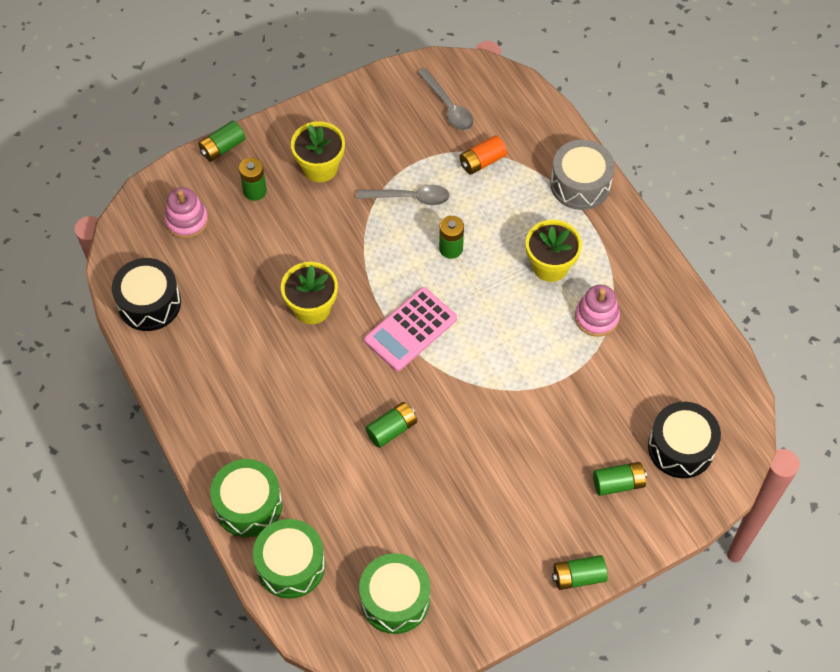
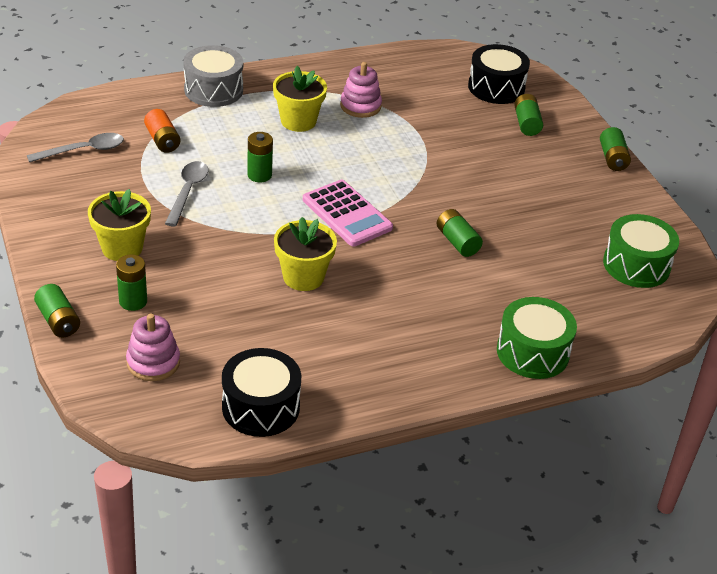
camera: 85 degrees left, 20 degrees down
(290, 565) = (601, 329): green drum -> none

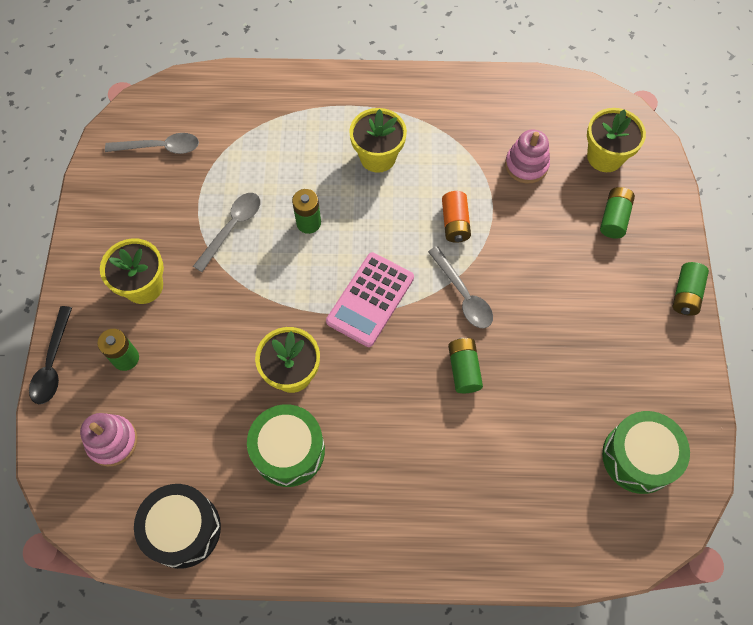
camera: 25 degrees right, 25 degrees up
(58, 321) = (53, 363): green battery -> black spoon
(162, 140) = (237, 152): orange battery -> orange battery (455, 223)
(213, 90) = (313, 93): grey drum -> none
(347, 214) = (370, 299): pink calculator -> pink calculator turned 45 degrees clockwise
(360, 106) = (449, 150): pink stacking toy -> pink stacking toy (526, 165)
(428, 195) = (463, 295): none -> grey spoon
(496, 87) = (605, 157): black drum -> yellow flower pot
(532, 352) = (472, 544): green drum -> green drum (288, 450)

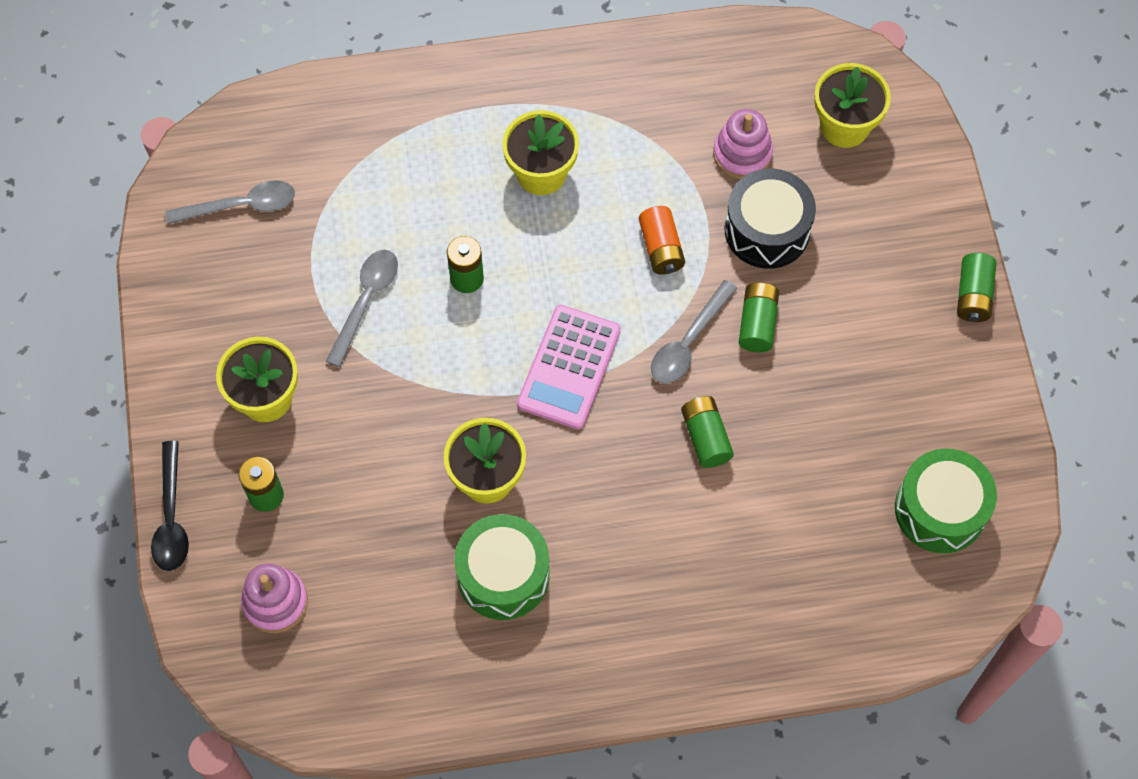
camera: 10 degrees left, 0 degrees up
(183, 529) = (392, 692): black drum -> black drum (767, 230)
(463, 295) = (688, 342): grey spoon -> grey spoon turned 75 degrees clockwise
(614, 218) = (868, 209): green battery -> green battery (757, 324)

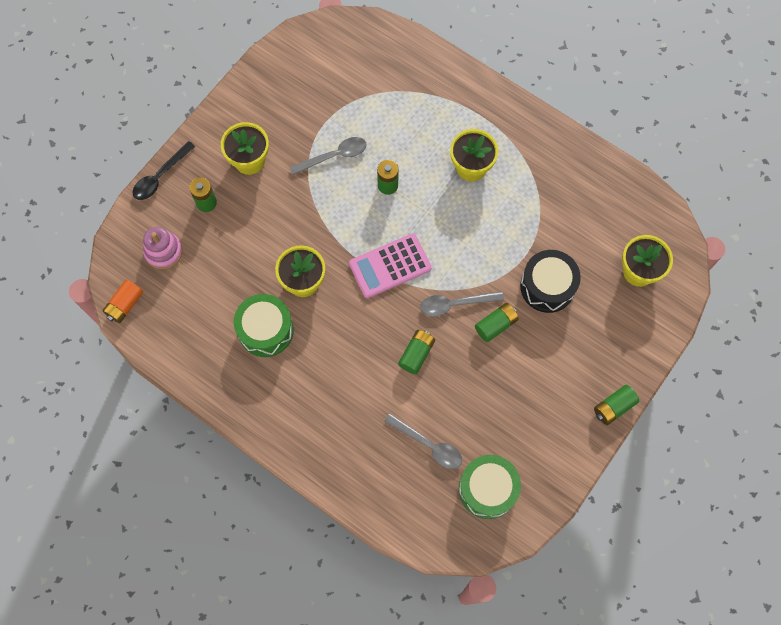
camera: 45 degrees right, 5 degrees up
(241, 206) = (326, 66): grey spoon -> grey spoon (428, 445)
(661, 248) = (489, 250): orange battery -> orange battery (125, 305)
(742, 154) = (574, 241): pink stacking toy -> none

